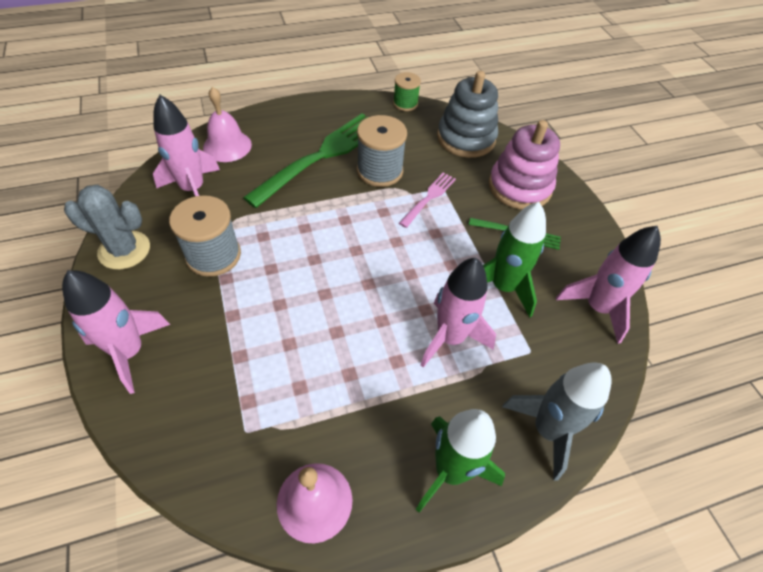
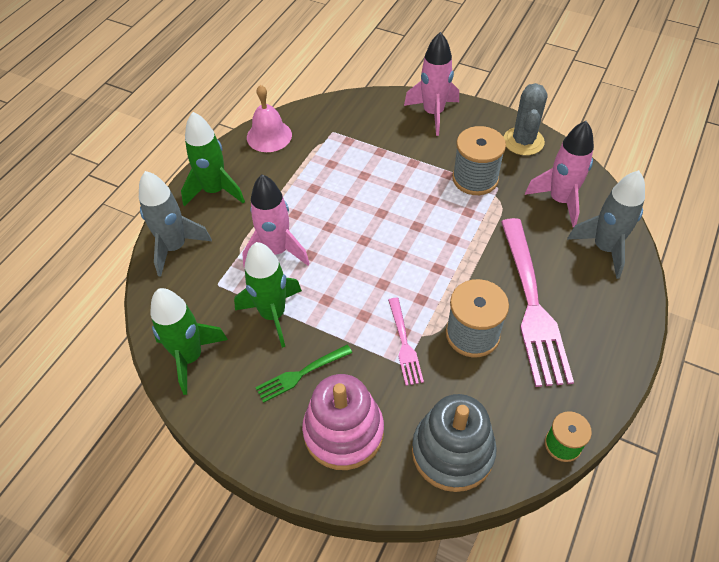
camera: 140 degrees right, 0 degrees up
(124, 250) = (523, 141): grey cactus -> grey cactus turned 45 degrees counterclockwise
(227, 146) = (604, 248): pink bell -> grey rocket
(321, 157) = (531, 304): green fork -> pink fork
(597, 308) = (190, 357): pink rocket -> green rocket

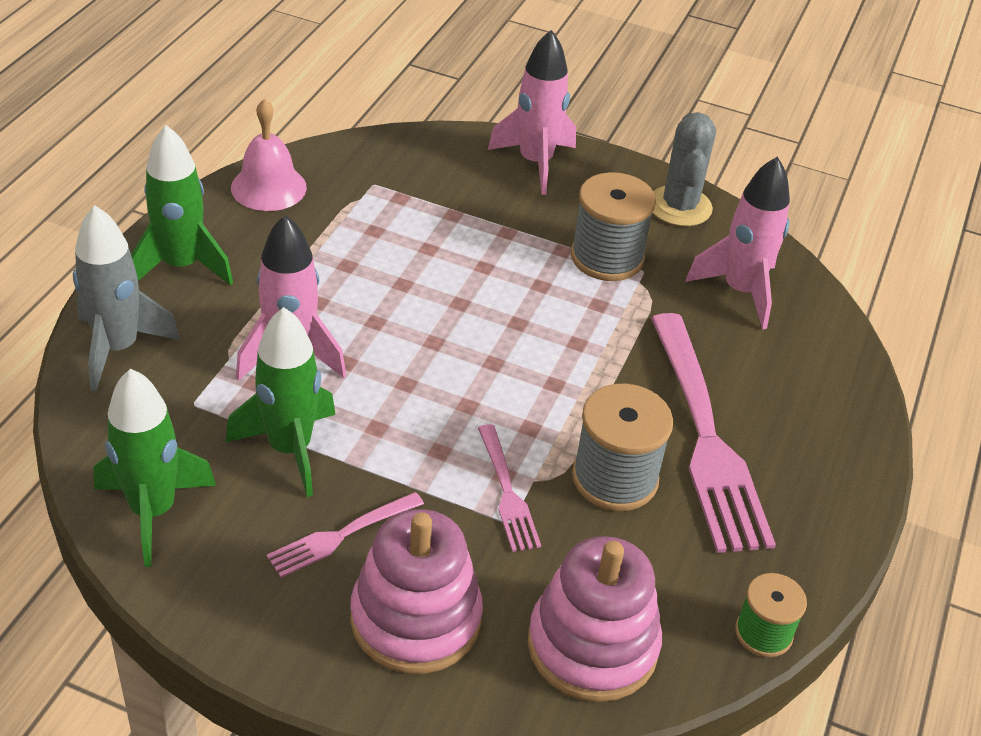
camera: 10 degrees left, 10 degrees down
(301, 373) = (342, 535): green fork -> pink fork
(452, 452) = (592, 645): grey stacking toy -> pink stacking toy
(604, 248) = (812, 359): grey rocket -> none

